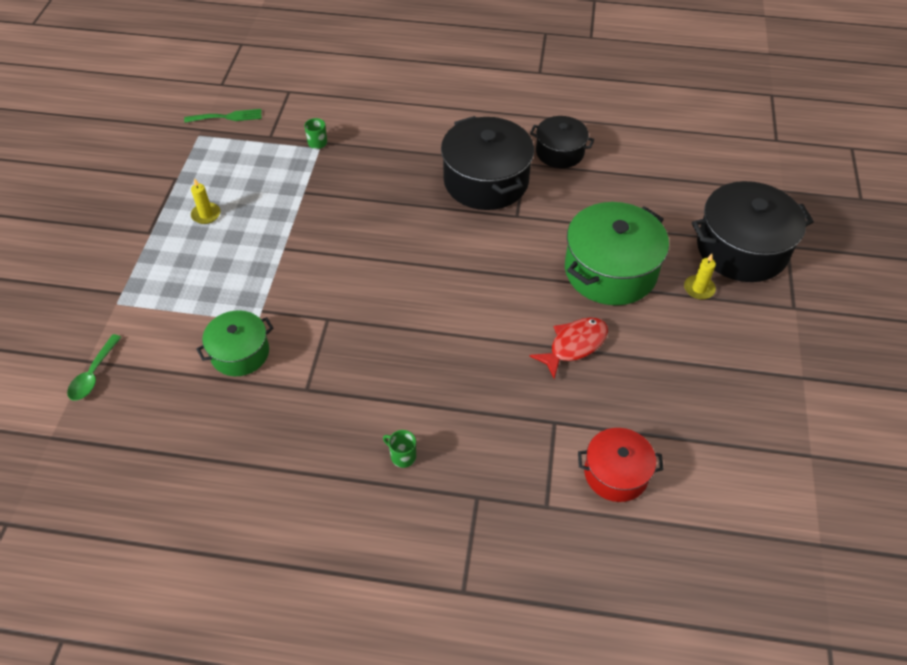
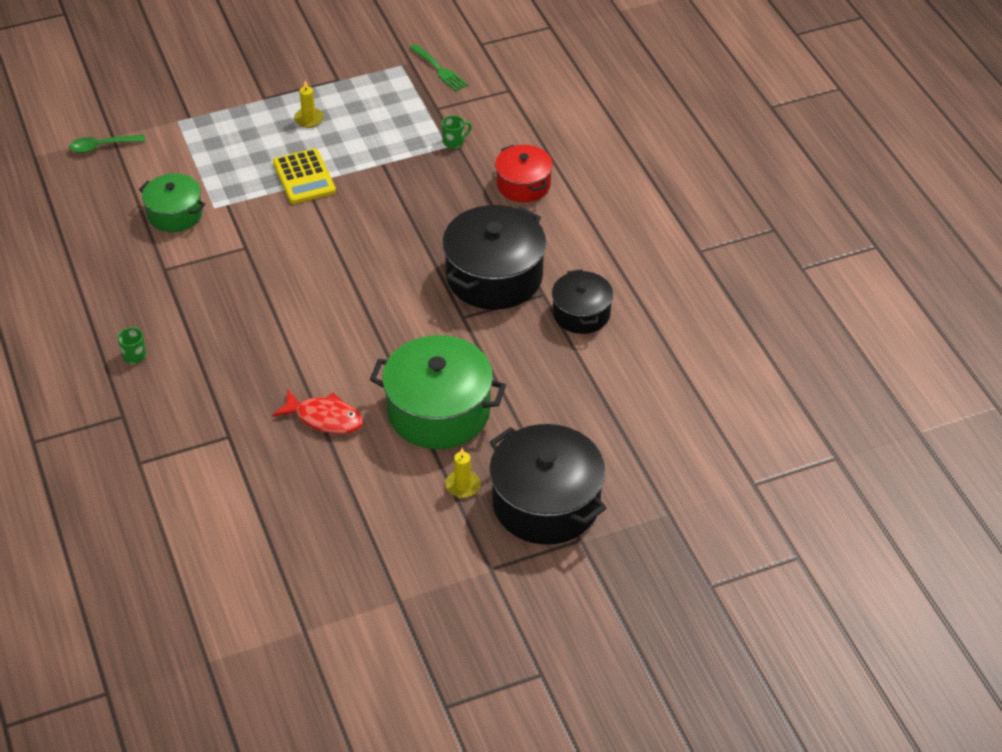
camera: 60 degrees right, 5 degrees down
(275, 246) = (304, 177): none -> yellow calculator
(616, 473) = (199, 496): red pot -> red pot (523, 184)

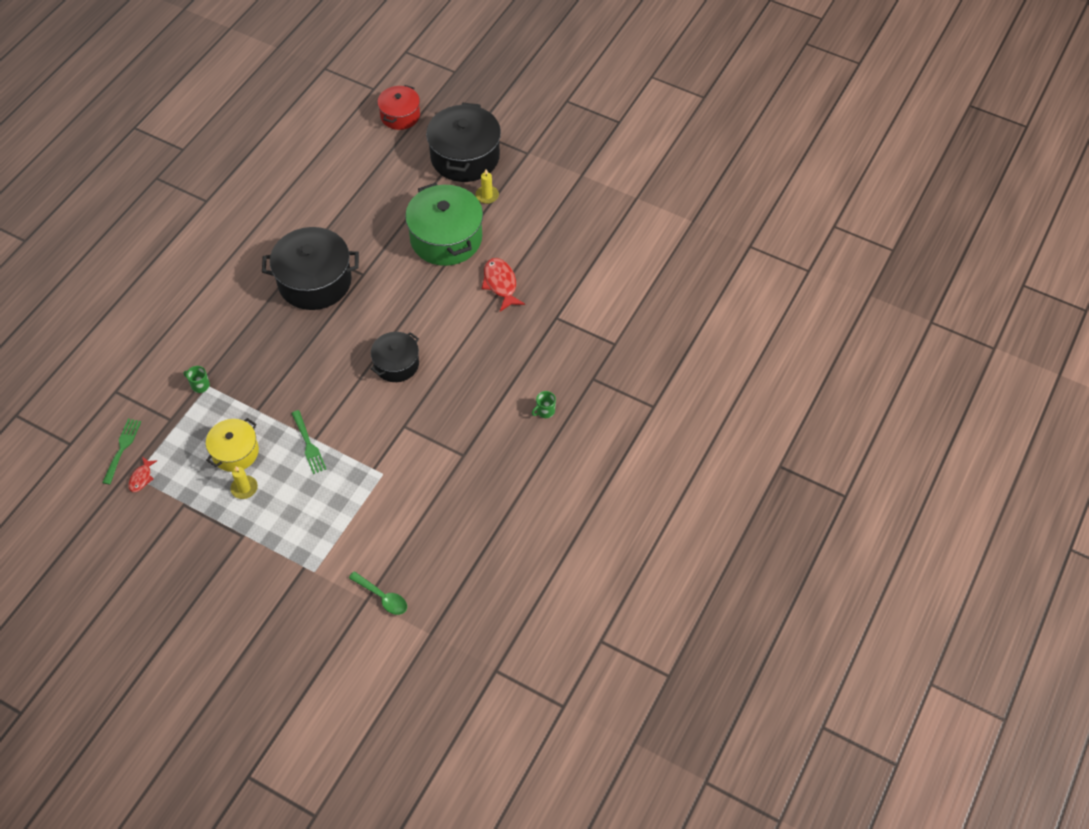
camera: 130 degrees left, 10 degrees up
(175, 214) = (409, 491): green pot -> none
(304, 177) = (308, 444): yellow calculator -> green fork
(353, 130) = (235, 452): none -> yellow pot
(394, 68) = (141, 478): none -> red fish
(523, 184) = (214, 320): red pot -> red pot (400, 115)
(581, 313) = (310, 223): black pot -> black pot (396, 364)

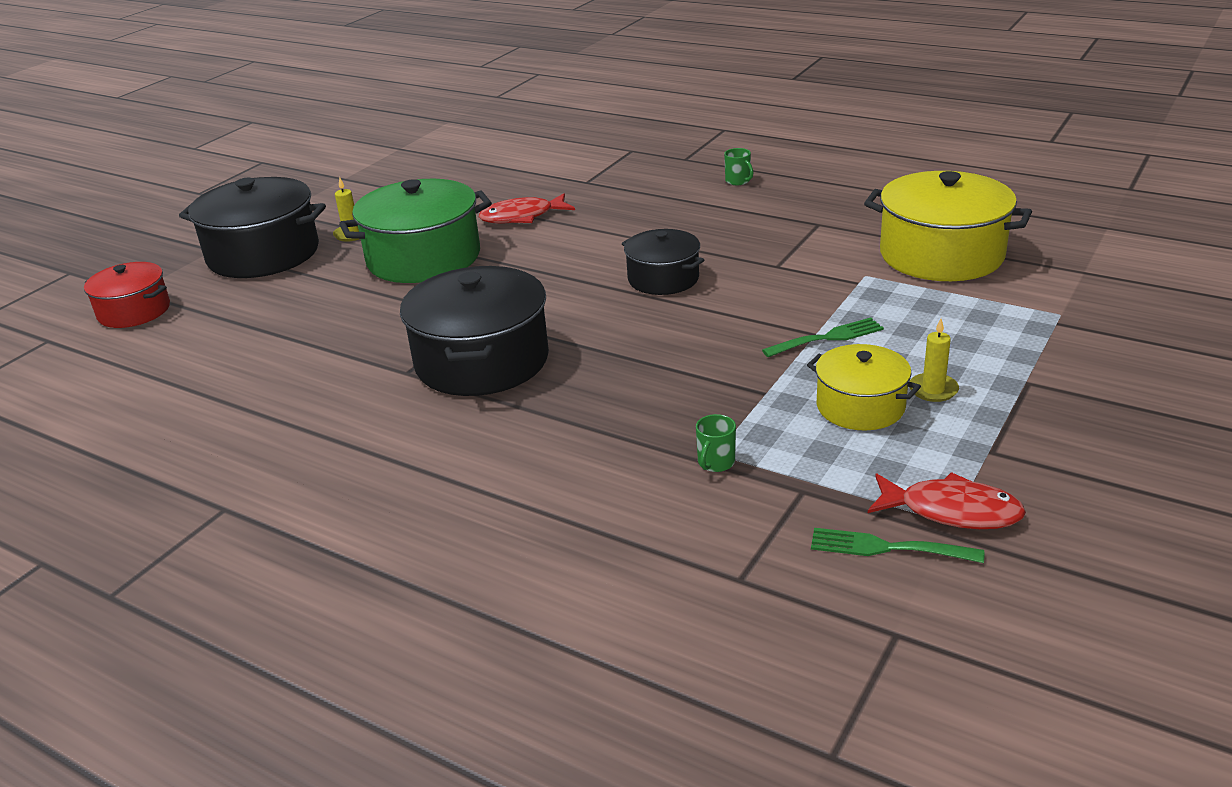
camera: 85 degrees left, 25 degrees down
(141, 478) = (951, 511): red fish -> red fish, size x1.75
(382, 597) = (1072, 261): green spoon -> none
(404, 521) = (941, 255): none -> yellow pot

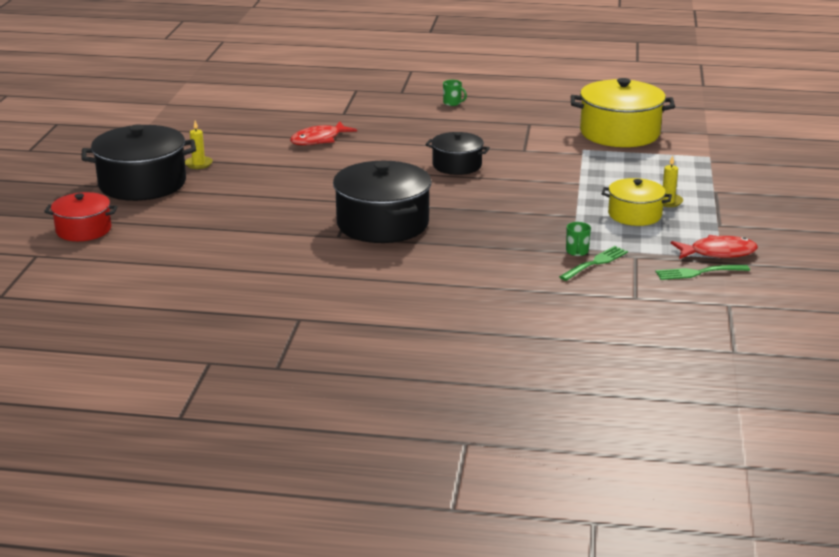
camera: 25 degrees left, 5 degrees down
(423, 258) = (273, 172): green pot -> none
(828, 338) = (588, 184): green fork -> green fork (595, 263)

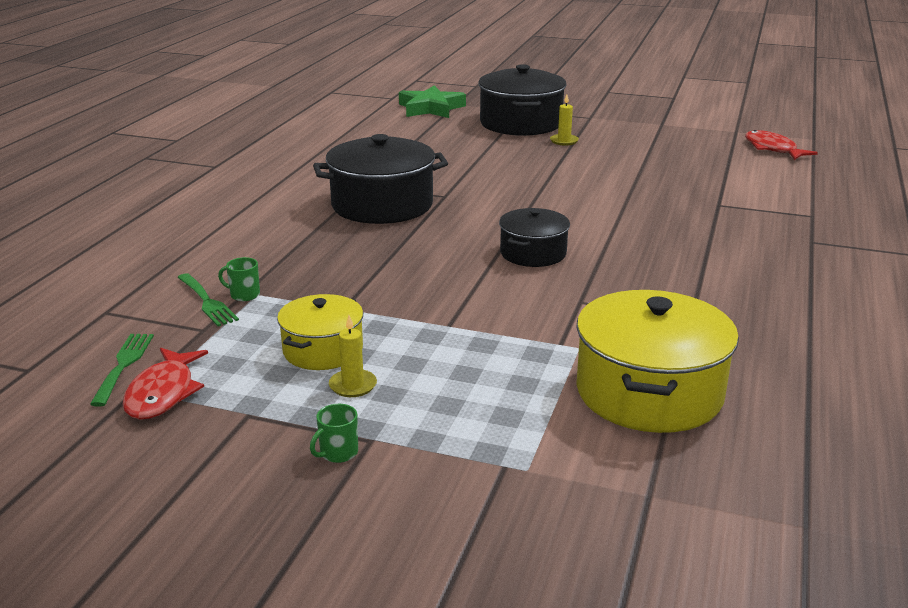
camera: 100 degrees right, 0 degrees up
(83, 230) = (431, 108): red pot -> green star
(319, 140) = (627, 189): red fish -> red fish (772, 149)
(452, 103) = (774, 271): green mug -> green mug (338, 453)

